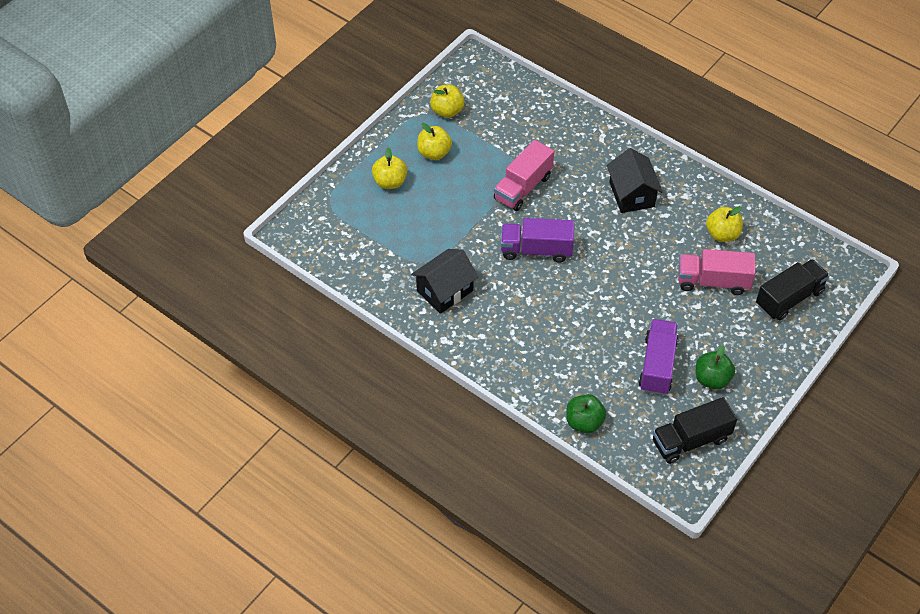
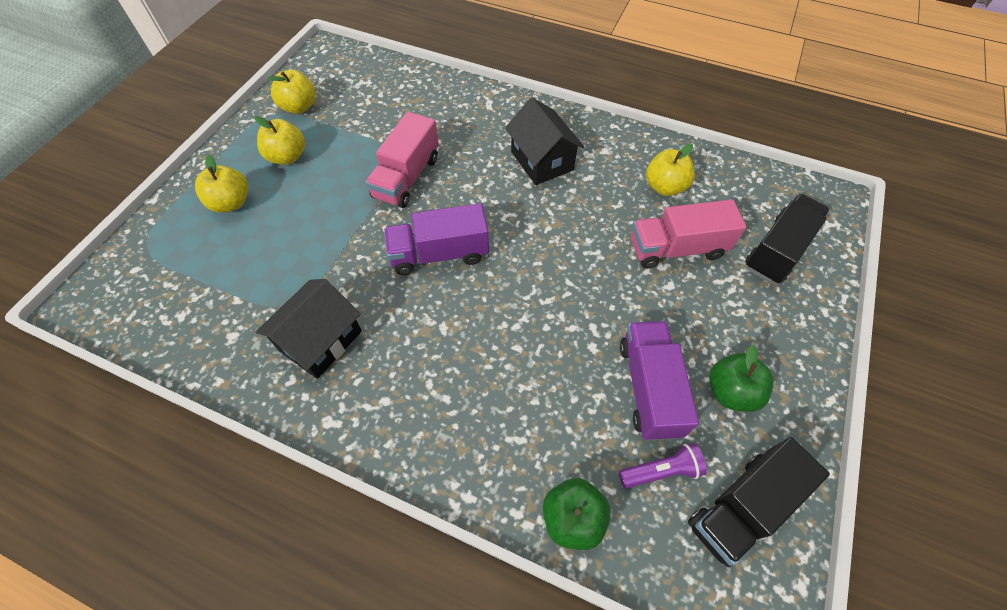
camera: 15 degrees left, 5 degrees up
(647, 411) = (661, 471): none -> purple flashlight

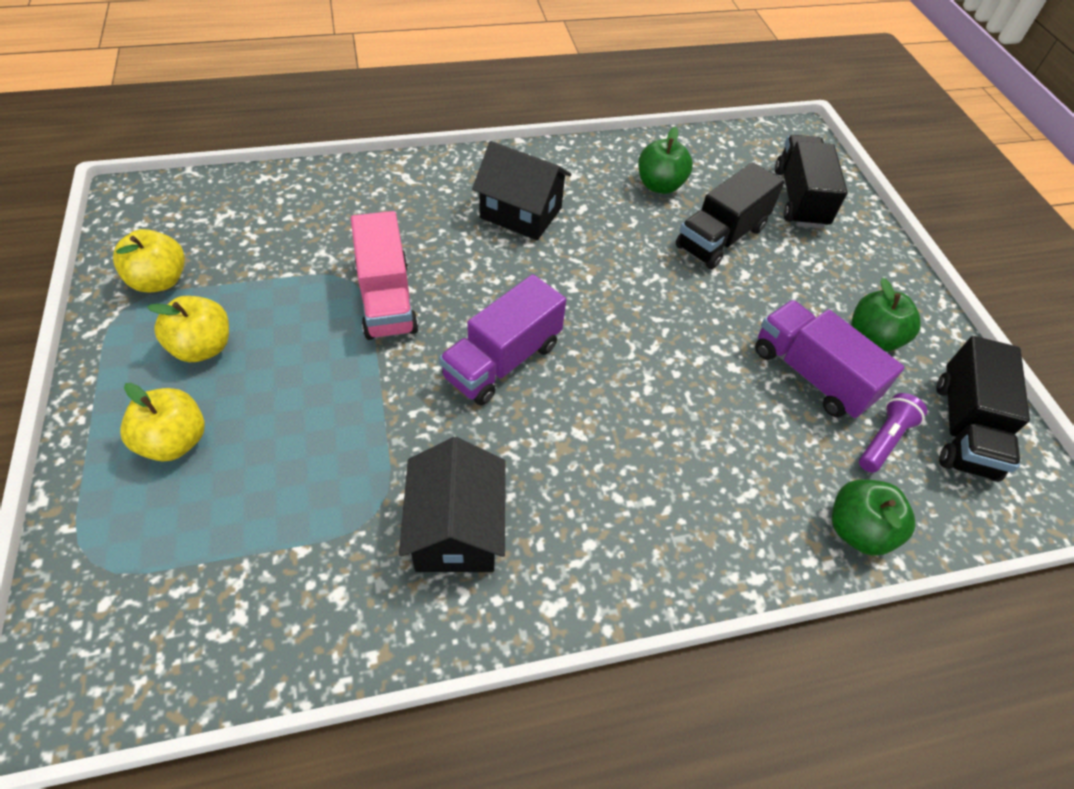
camera: 40 degrees left, 5 degrees down
(664, 187) = (659, 185): yellow apple -> green apple
(677, 248) = (721, 237): pink truck -> black truck

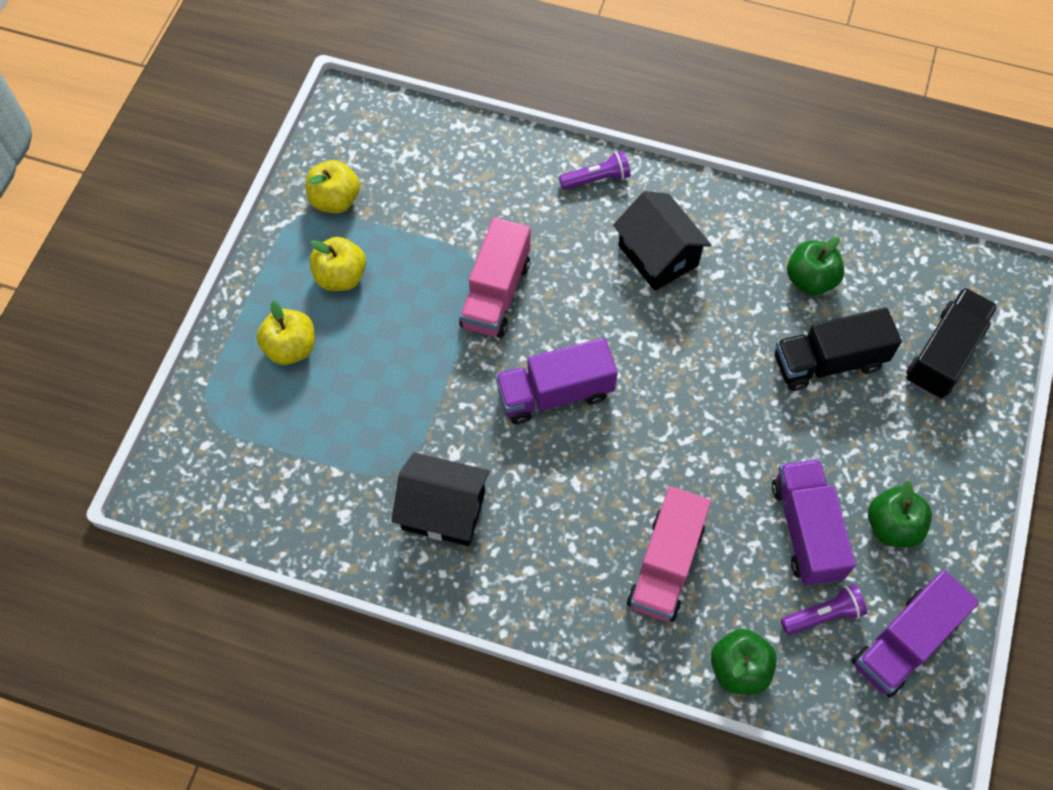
camera: 35 degrees right, 10 degrees up
(425, 176) = (596, 179): none -> purple flashlight
(456, 529) = (443, 510): black house -> black house turned 75 degrees clockwise
(718, 467) = (665, 565): none -> pink truck
(963, 428) = (904, 642): black truck -> purple truck

